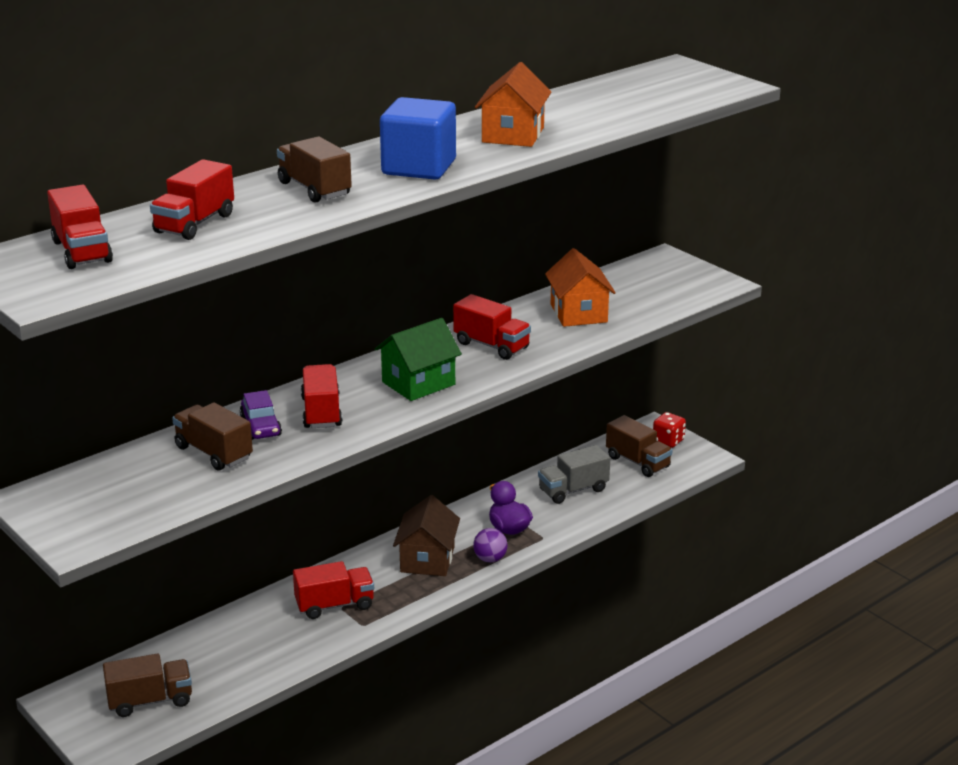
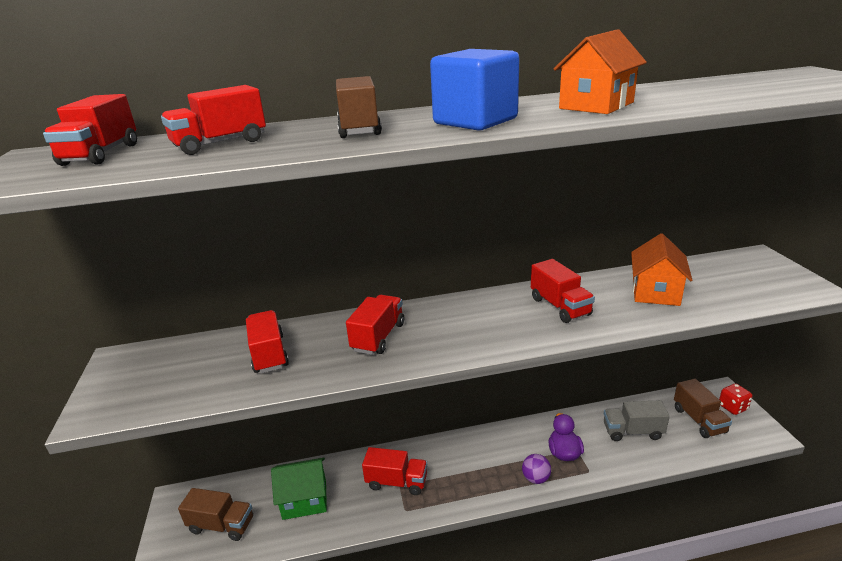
camera: 30 degrees right, 0 degrees up
(214, 453) = (269, 354): brown truck -> red truck
(261, 426) = (324, 338): purple car -> none
(418, 383) = (475, 328): green house -> green house (304, 500)
(427, 559) = (487, 462): brown house -> none

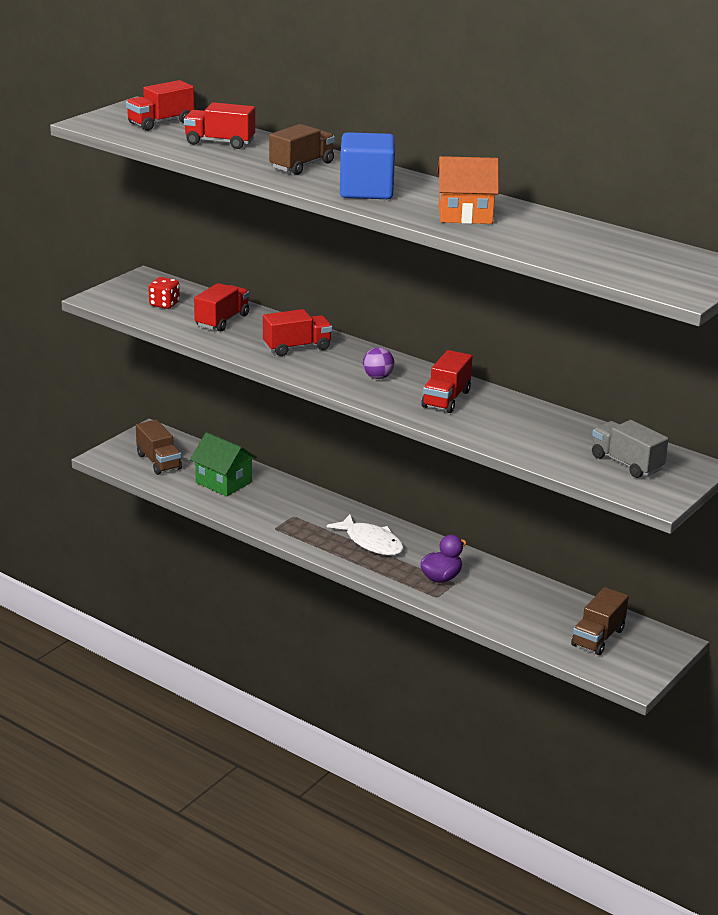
camera: 45 degrees right, 0 degrees up
(397, 482) = (295, 512): red truck -> none
(482, 462) = (371, 542): none -> white fish
(535, 478) = (390, 573): purple ball -> purple ball (378, 377)
(632, 431) = (524, 605): grey truck -> grey truck (626, 463)
(655, 292) = (536, 432): orange house -> none
(732, 407) = (651, 653): red dice -> red dice (164, 304)

